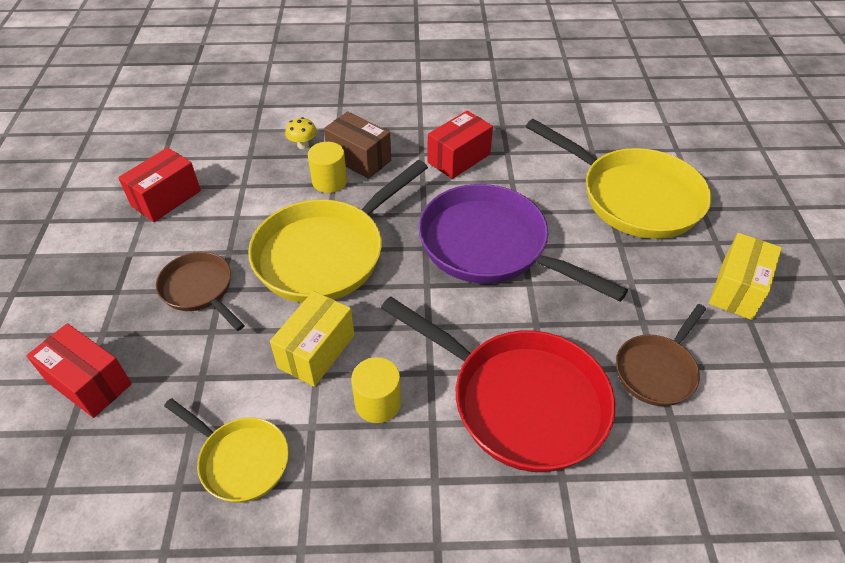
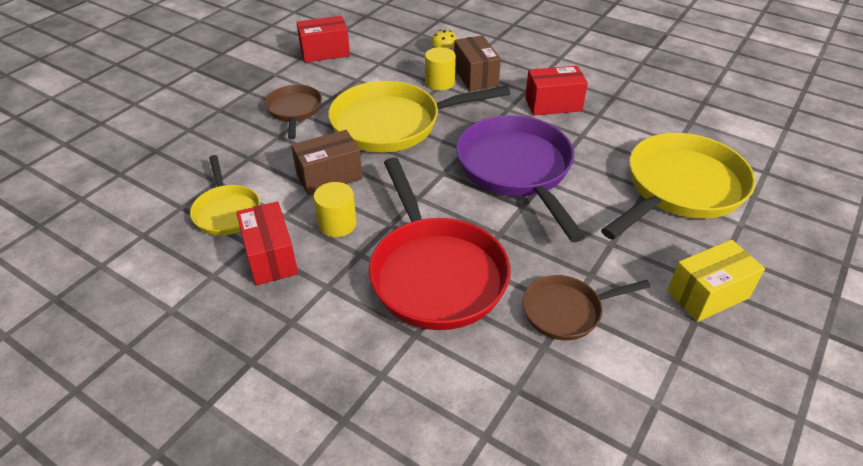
camera: 35 degrees right, 5 degrees down
(89, 383) = (189, 131): red box -> red box (271, 257)
(316, 351) = (329, 176): yellow box -> brown box
(633, 197) = (680, 188): yellow pan -> yellow pan turned 120 degrees counterclockwise

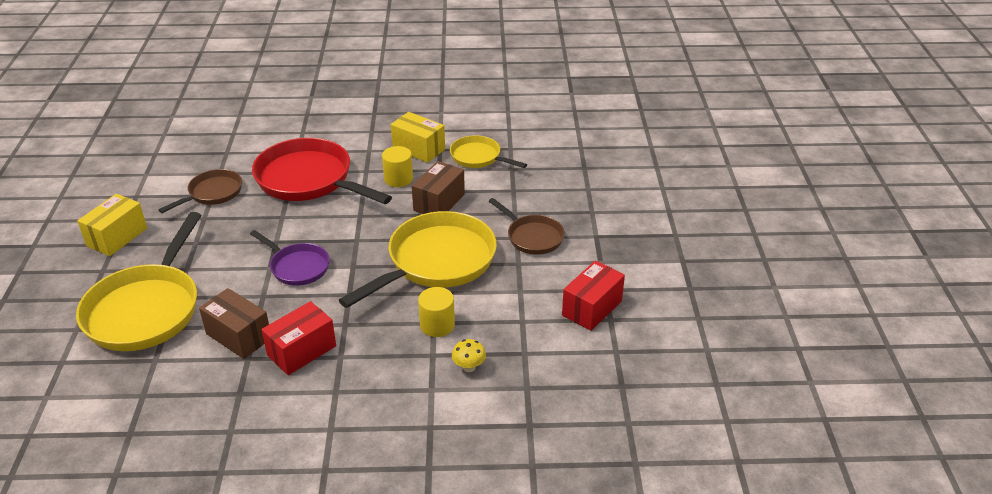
camera: 145 degrees right, 5 degrees down
(271, 257) = (418, 149): red box -> yellow box
(475, 76) = (407, 350): brown box -> brown box (239, 336)
(517, 170) = (297, 267): purple pan -> purple pan, size x0.54

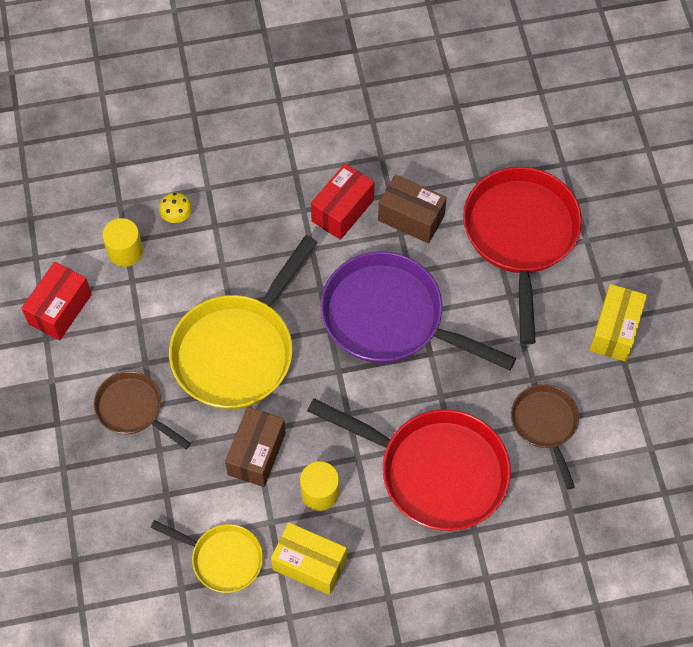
camera: 170 degrees right, 25 degrees up
(146, 309) = (520, 236): yellow pan -> red pan
(212, 193) = (545, 424): brown pan -> brown pan turned 135 degrees clockwise
(297, 267) = (390, 318): purple pan -> purple pan, size x1.85
(437, 325) = (218, 262): yellow cylinder -> yellow cylinder (125, 251)

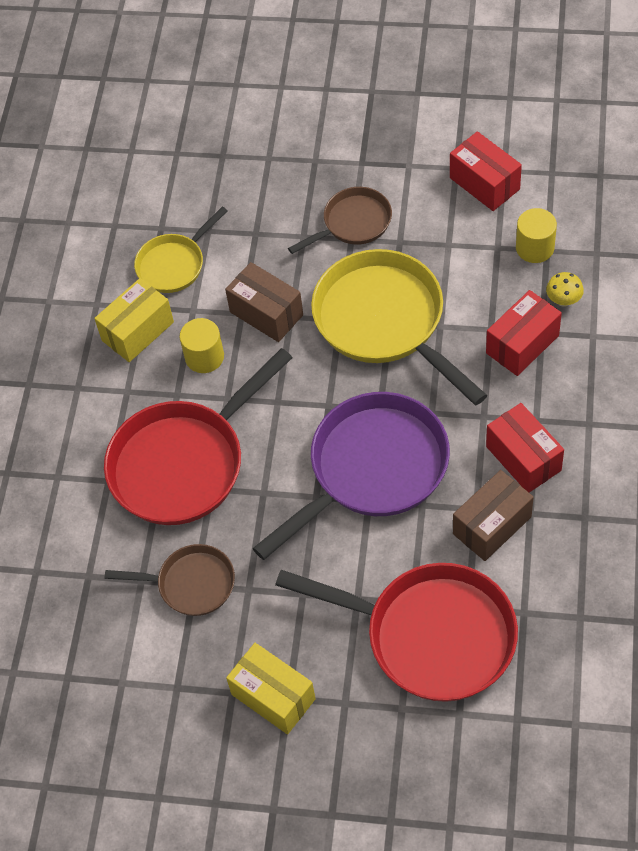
camera: 115 degrees right, 5 degrees down
(231, 237) = (522, 344): none -> red box

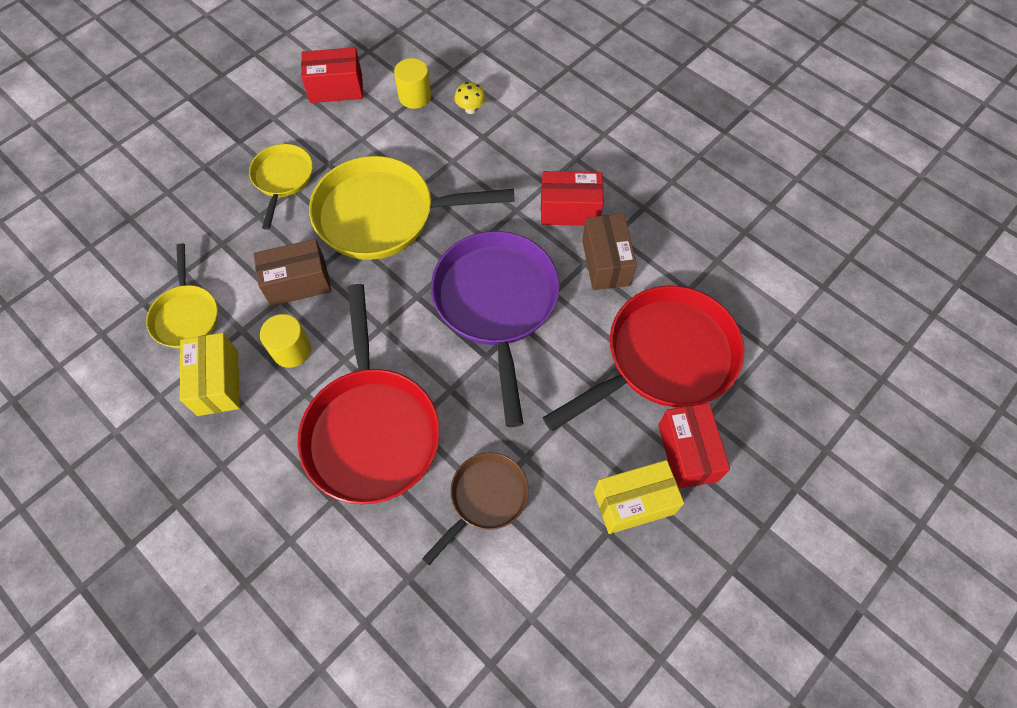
camera: 60 degrees left, 5 degrees up
(353, 223) = (283, 179): brown pan -> yellow pan
(522, 344) = (481, 152): red box -> red box (687, 452)

